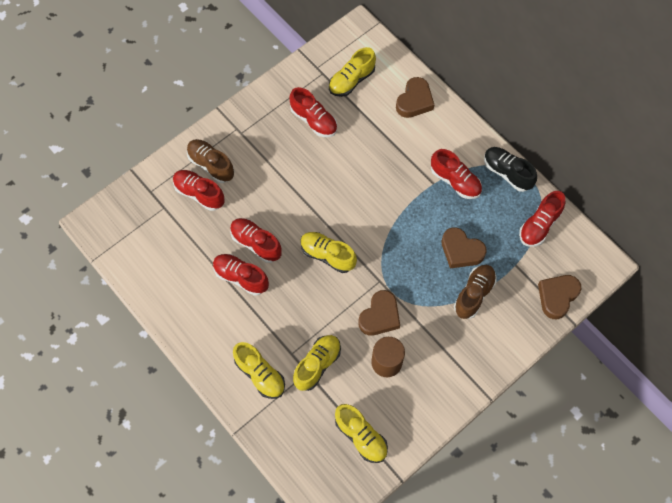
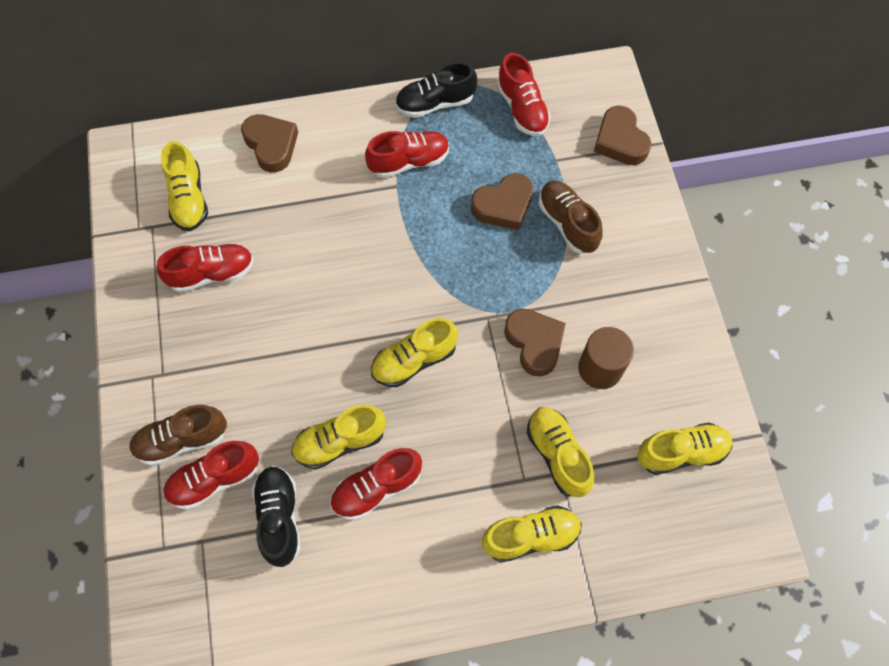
camera: 60 degrees left, 0 degrees up
(197, 237) = (279, 517): none -> black shoe
(256, 243) = (340, 442): red shoe -> yellow shoe

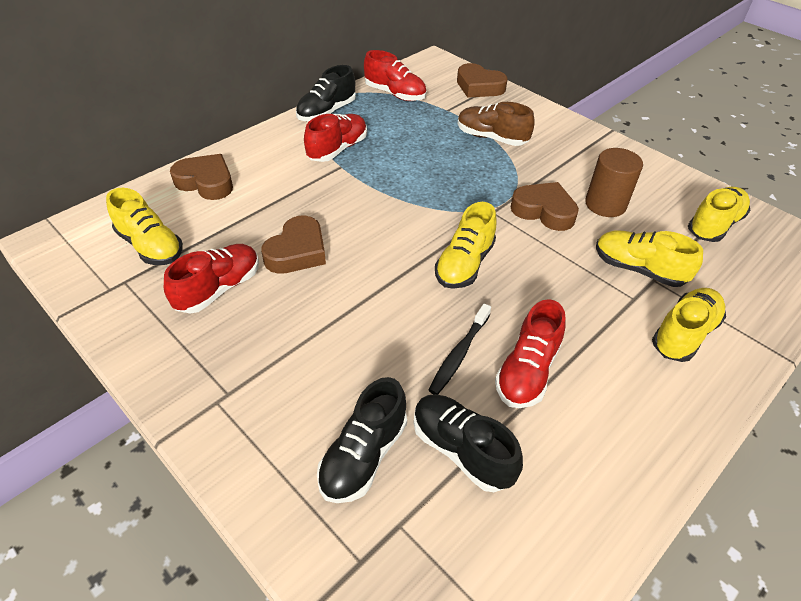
camera: 35 degrees left, 20 degrees down
(182, 440) = (297, 440): brown shoe -> none
(214, 479) = (363, 455): red shoe -> black shoe
(340, 442) = (459, 354): yellow shoe -> black toothbrush
(503, 205) = (436, 146): brown heart -> brown heart (297, 251)

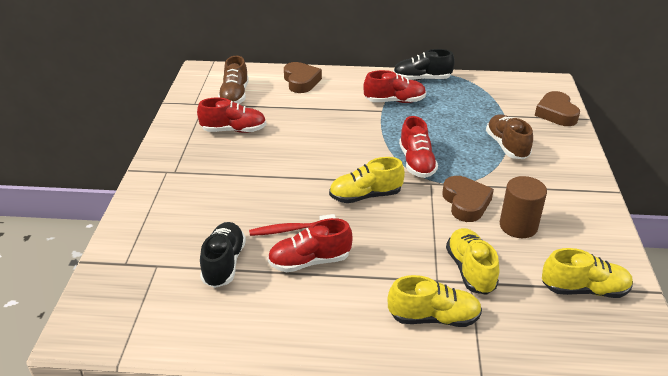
camera: 50 degrees right, 10 degrees down
(150, 246) = (235, 96): yellow shoe -> brown shoe
(297, 251) = (292, 136): brown heart -> none
(363, 455) = (184, 232): black shoe -> none
(395, 94) = (484, 89): red shoe -> red shoe (416, 163)
(459, 354) = (290, 229): black toothbrush -> red toothbrush

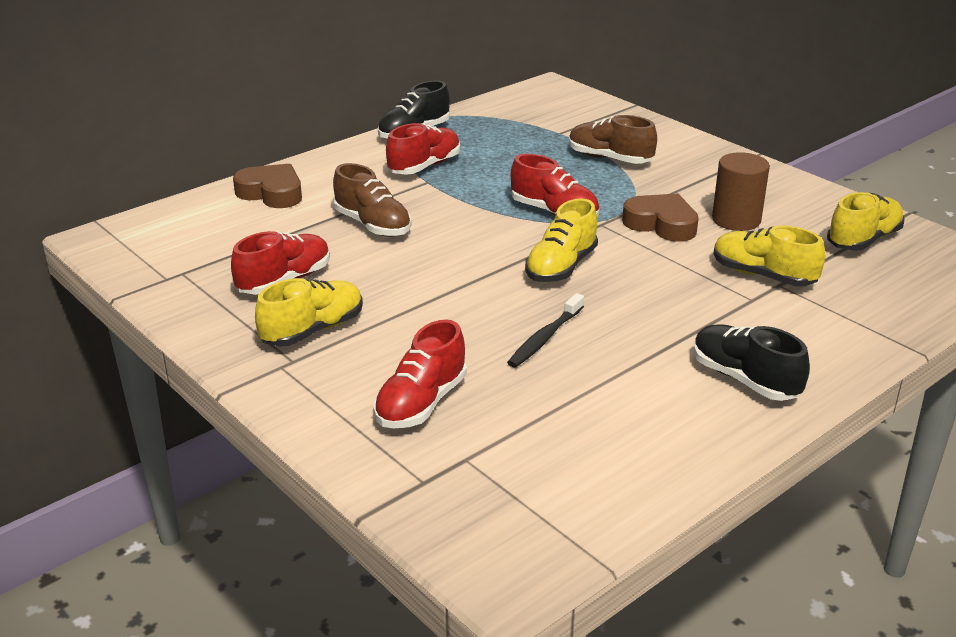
camera: 45 degrees left, 5 degrees down
(224, 263) = (537, 409): black shoe -> black shoe (744, 379)
(235, 96) = (210, 245): brown shoe -> brown shoe (373, 225)
(290, 229) = (545, 338): red toothbrush -> black toothbrush
(309, 261) = (618, 353): red shoe -> red shoe (421, 403)
(433, 317) = (802, 329): yellow shoe -> yellow shoe (313, 330)
(556, 113) = (602, 111): brown heart -> none

